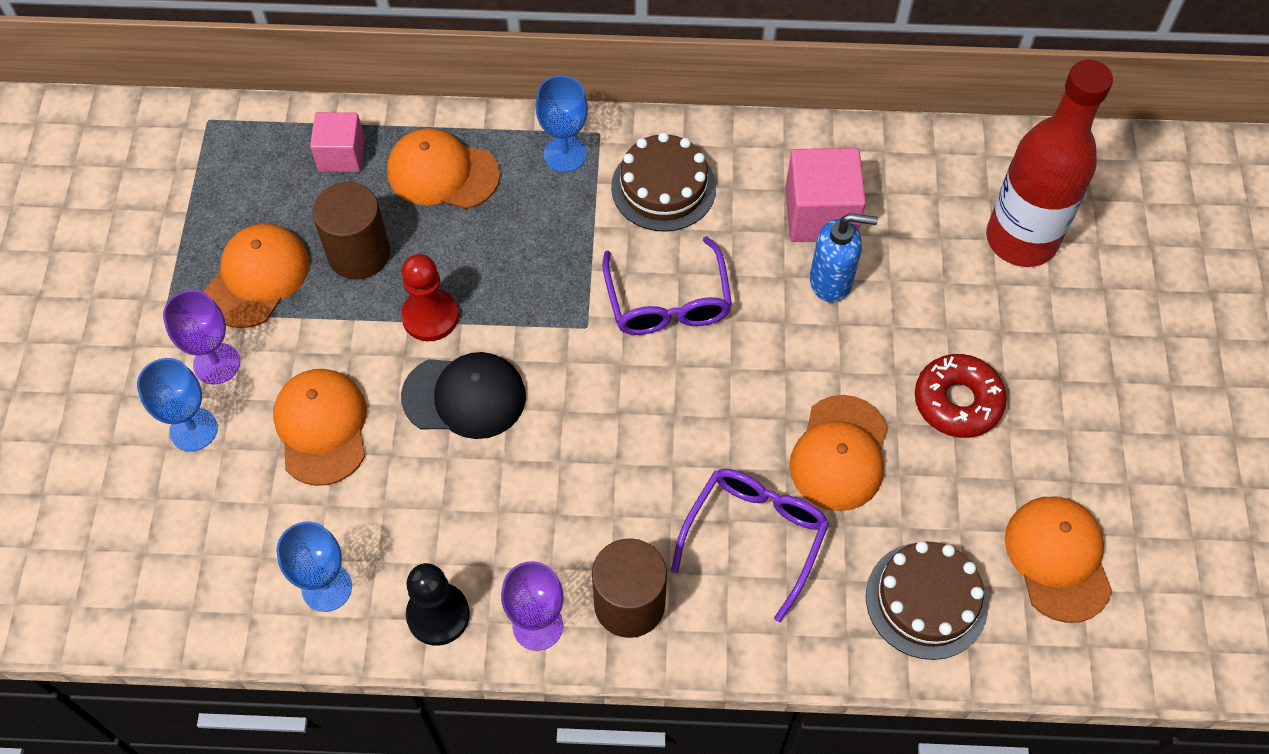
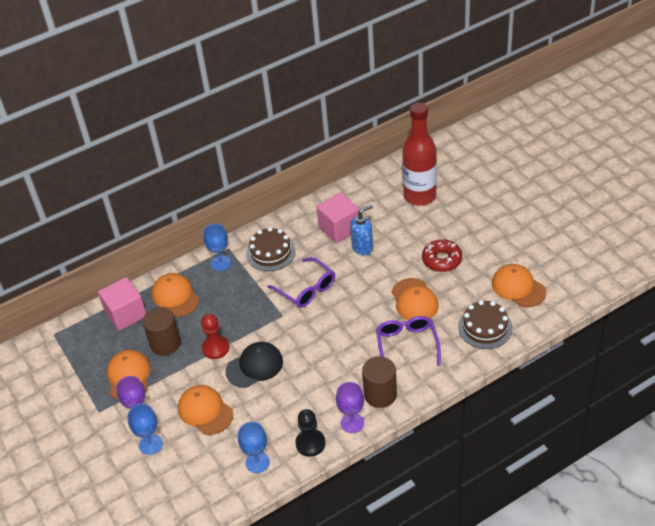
camera: 30 degrees left, 15 degrees down
(341, 155) = (126, 314): pink cube -> pink cube, size x1.53
(442, 173) = (175, 297): orange cap -> orange cap turned 75 degrees clockwise

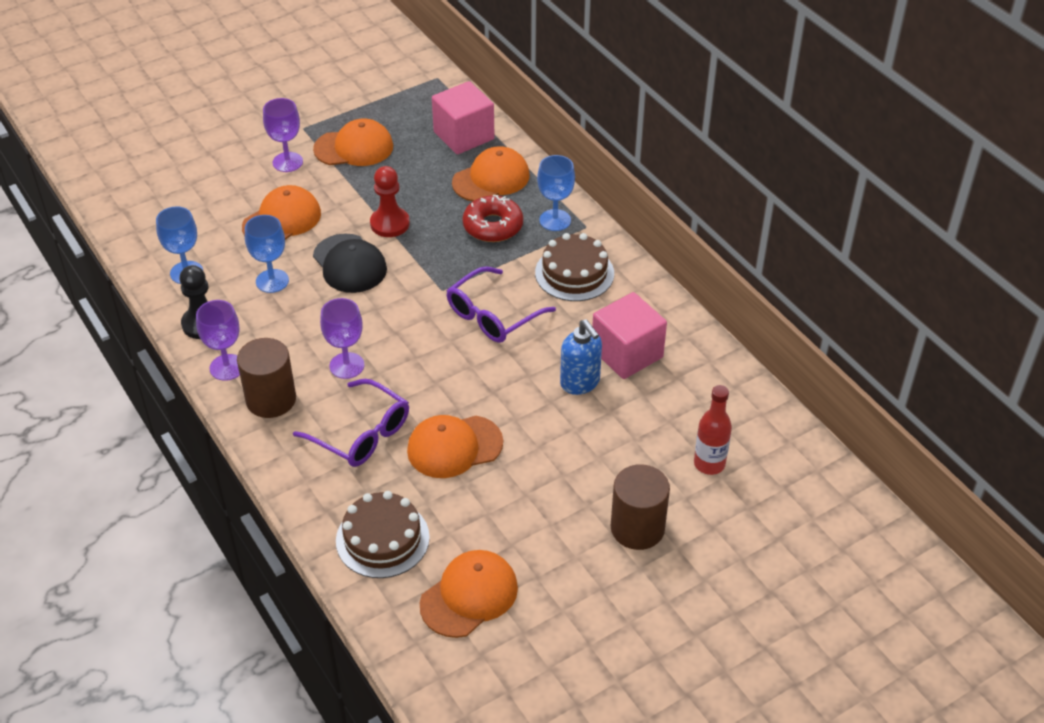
camera: 85 degrees right, 0 degrees up
(150, 444) = (241, 175): blue goblet -> blue goblet (272, 281)
(165, 343) = (405, 176): brown cylinder -> brown cylinder (637, 528)
(350, 358) = (347, 365): none -> purple goblet
(407, 345) = (361, 434): purple glasses -> purple glasses turned 45 degrees clockwise
(419, 196) = (709, 464): red bottle -> red bottle, size x0.52
(442, 260) = (545, 488): red donut -> red donut (493, 226)

